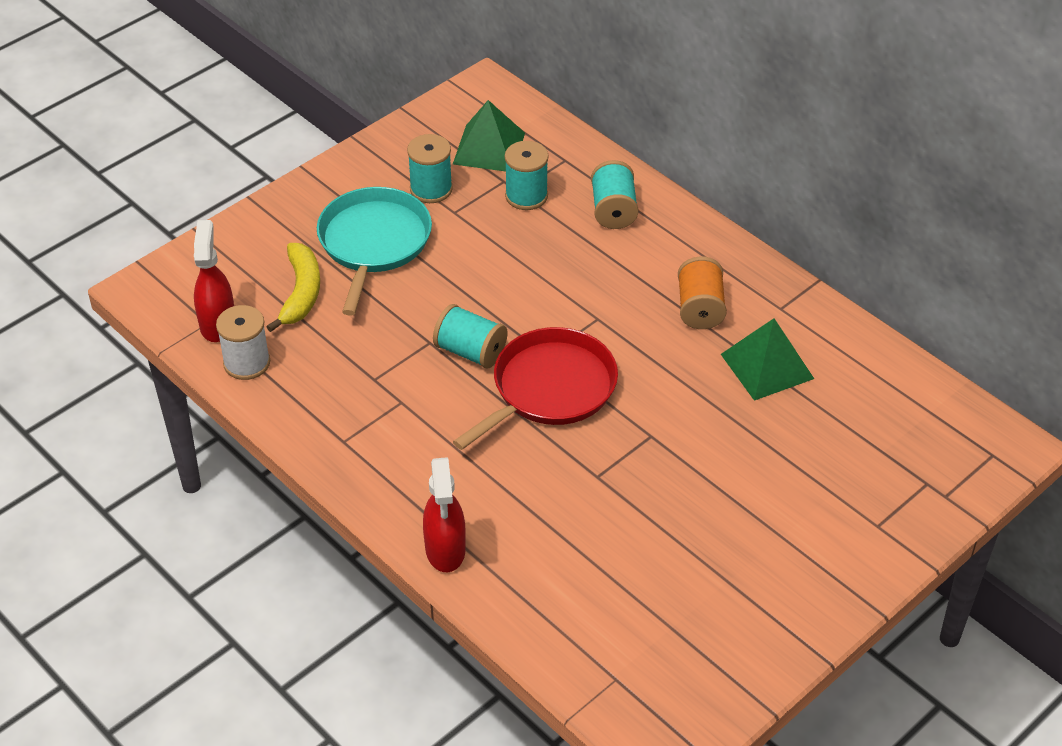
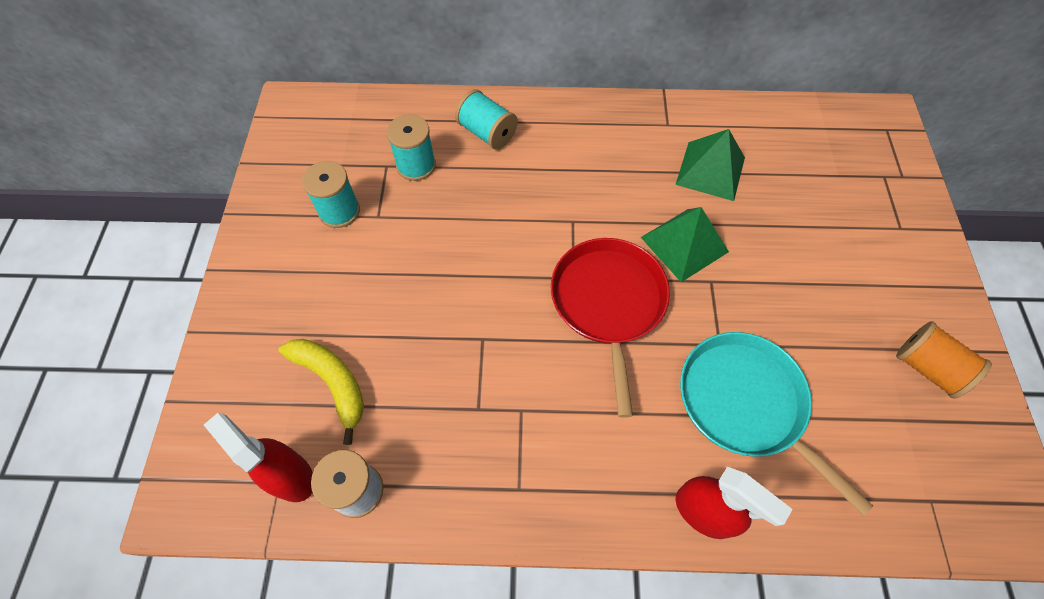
camera: 45 degrees left, 15 degrees up
(373, 243) = (344, 290): turquoise pan -> turquoise pan (745, 404)
(470, 351) = (521, 321): turquoise spool -> none
(489, 148) = (347, 148): green pyramid -> green pyramid (684, 244)
(700, 308) = (624, 162): orange spool -> orange spool (927, 368)

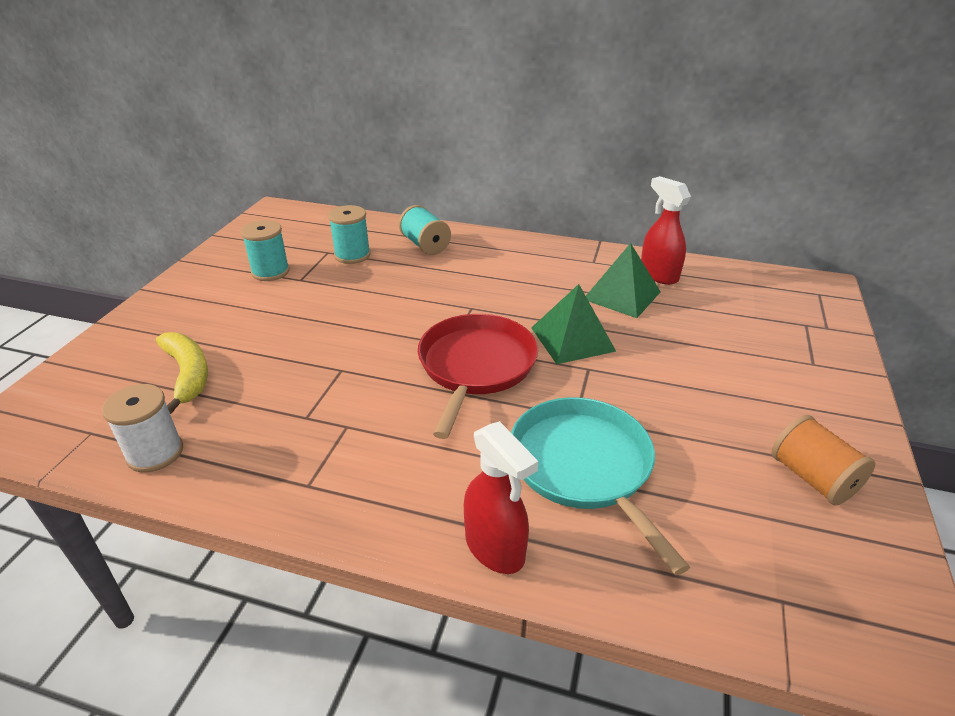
camera: 15 degrees right, 25 degrees down
(290, 475) = (104, 429): red spray bottle -> red spray bottle (658, 275)

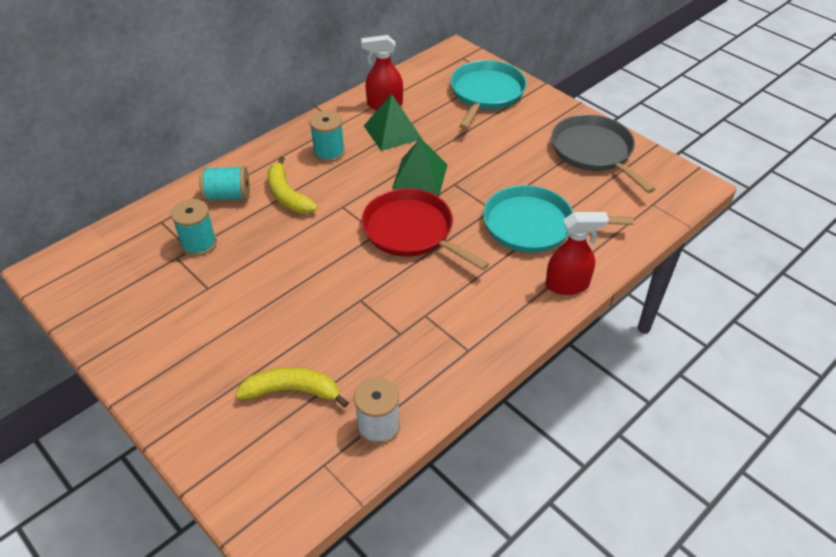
camera: 60 degrees left, 10 degrees up
(270, 272) = (174, 304): turquoise spool -> turquoise spool (329, 152)
(456, 273) = (287, 195): none -> yellow banana
(783, 334) = (486, 93): none -> turquoise pan
(812, 478) = (594, 152): orange spool -> grey pan

